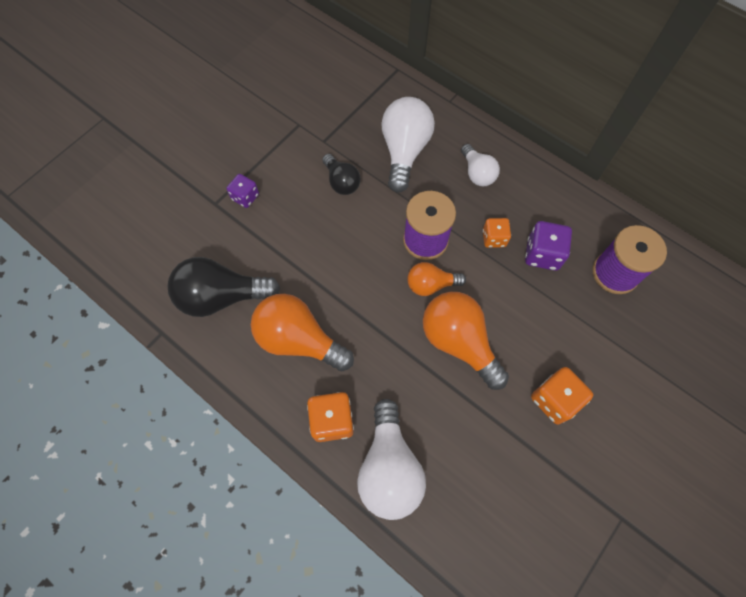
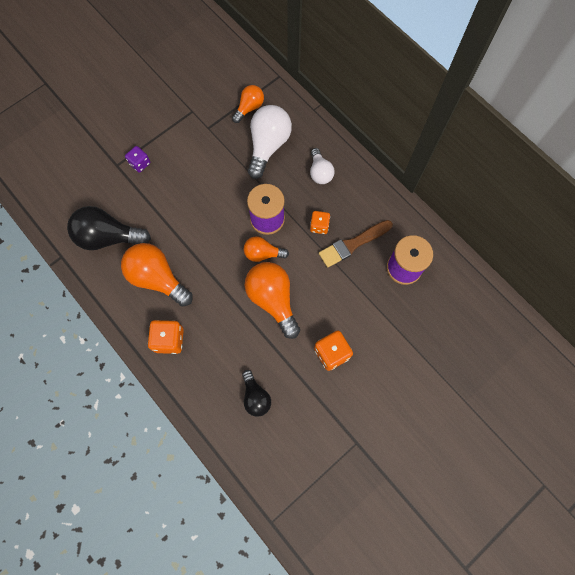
camera: 10 degrees right, 5 degrees up
(341, 182) = (214, 163): black light bulb -> black light bulb (255, 397)
(370, 110) = (249, 108): none -> orange light bulb
(389, 468) = (202, 379): white light bulb -> none
(542, 254) = (353, 244): purple dice -> brown brush

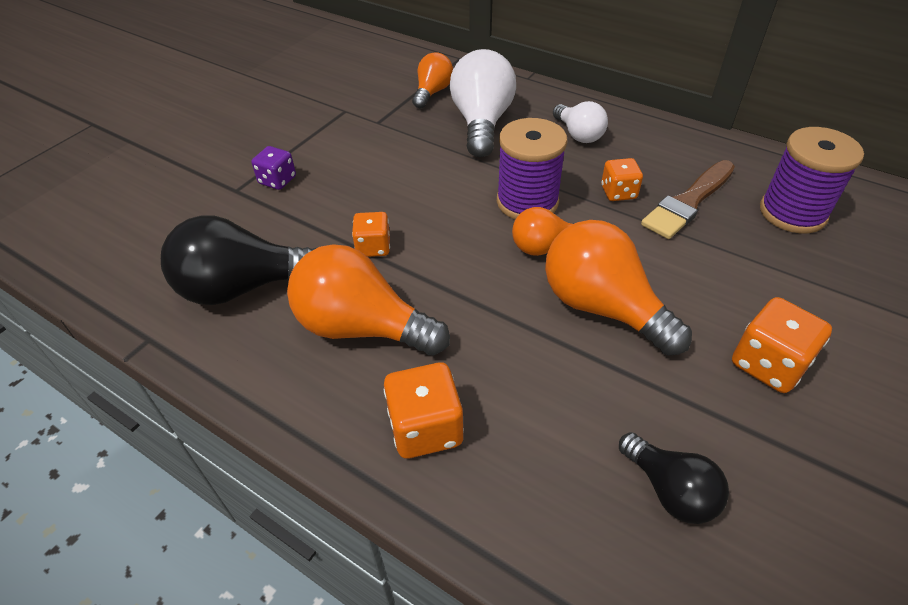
camera: 15 degrees left, 25 degrees down
(177, 228) = (373, 247): none -> orange dice

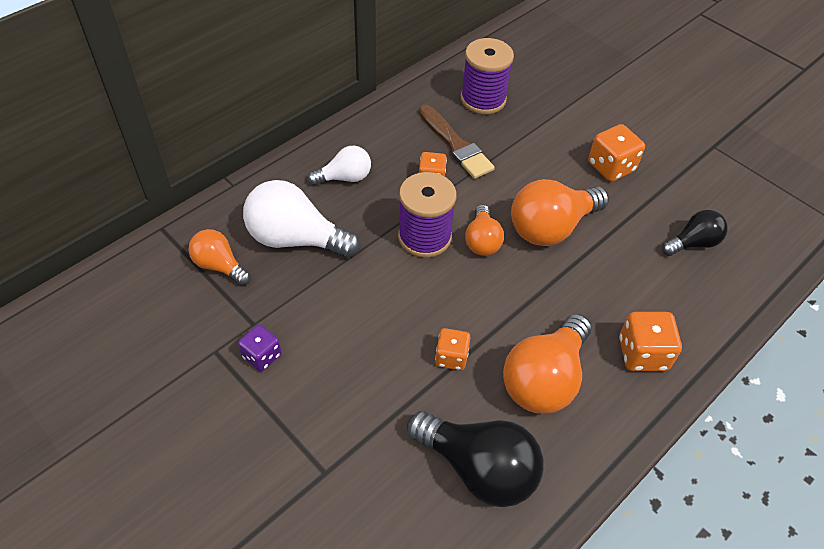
camera: 80 degrees left, 5 degrees up
(244, 287) = (478, 468): black light bulb -> black light bulb turned 60 degrees counterclockwise
(277, 180) = (323, 429): purple dice -> purple dice (262, 356)

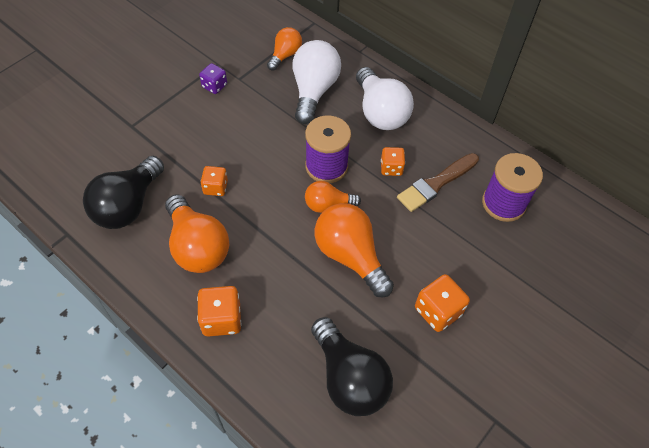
camera: 85 degrees right, 5 degrees up
(345, 178) = (380, 112): white light bulb -> white light bulb, size x1.72
(544, 379) = (197, 246): orange light bulb -> orange light bulb turned 150 degrees counterclockwise
(693, 243) = (349, 378): black light bulb -> black light bulb, size x1.72

